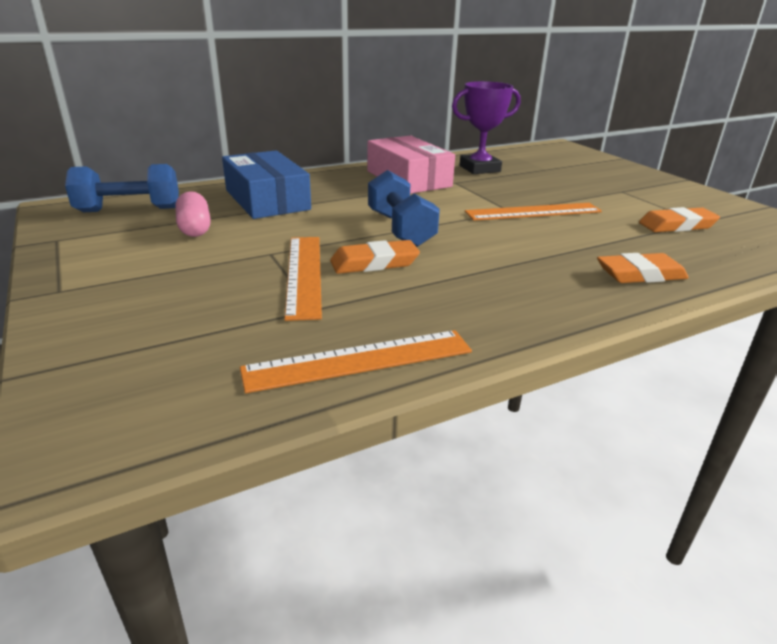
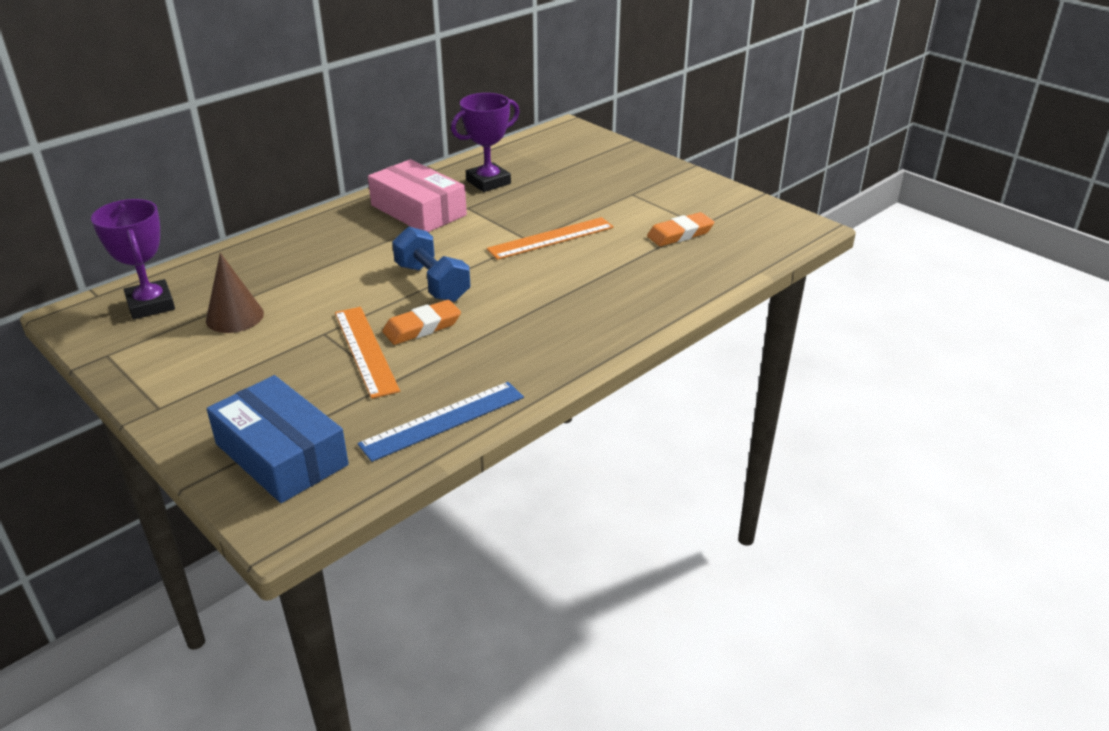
camera: 15 degrees left, 5 degrees up
(129, 210) = (151, 305): blue dumbbell -> purple trophy
(195, 228) = (235, 317): pink capsule -> brown cone
(267, 200) = (285, 266): blue box -> blue box (281, 454)
(359, 360) = (443, 420): orange ruler -> blue ruler
(640, 274) = (646, 299): orange eraser -> none

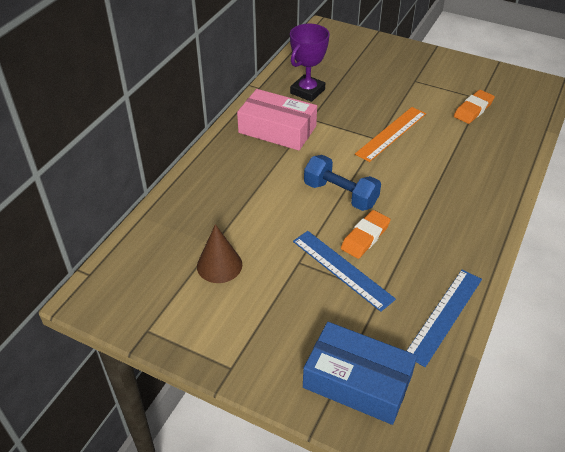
camera: 20 degrees left, 10 degrees up
(151, 305) = (142, 272): purple trophy -> none
(365, 350) = (342, 269): orange ruler -> blue ruler

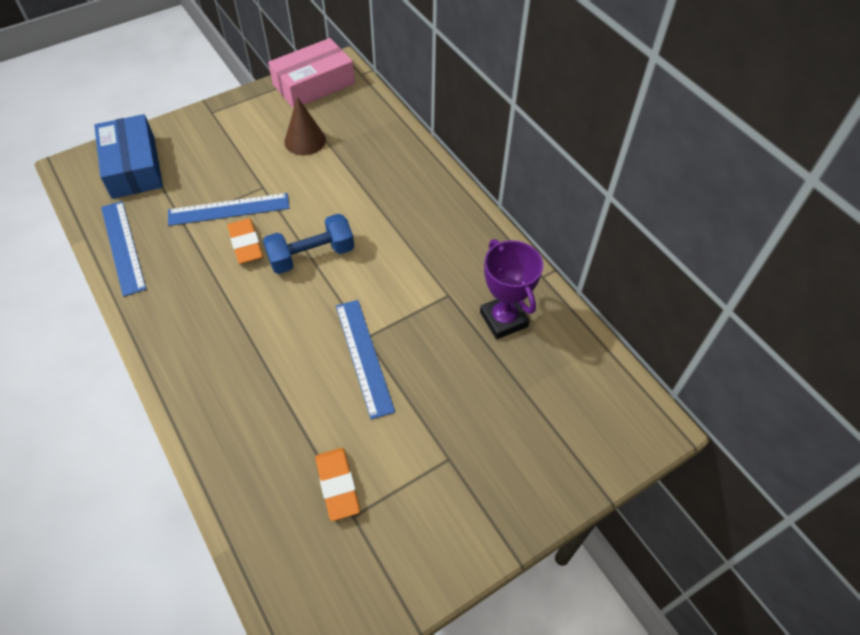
camera: 120 degrees right, 10 degrees up
(277, 129) = (450, 256): pink box -> pink box (313, 84)
(357, 381) = (133, 166): blue box -> blue box turned 75 degrees counterclockwise
(391, 133) = (364, 357): orange ruler -> blue ruler

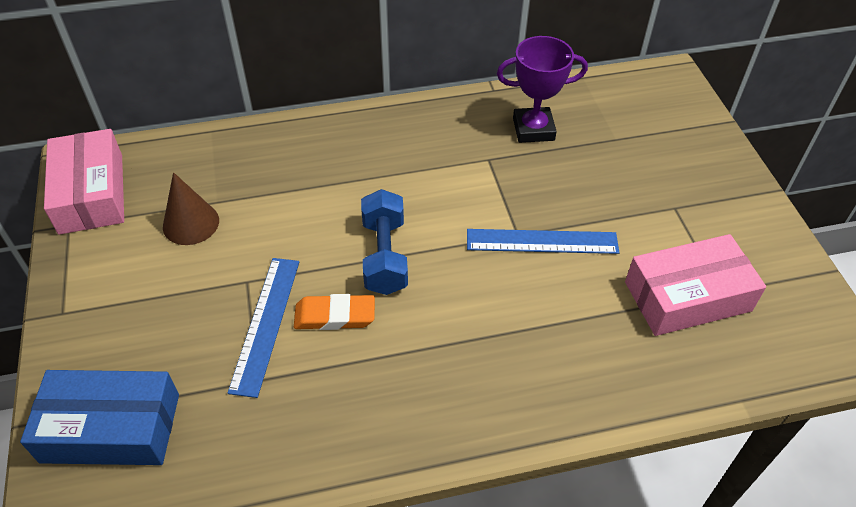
camera: 70 degrees left, 5 degrees down
(123, 247) = (268, 460): blue ruler -> none
(337, 485) = (687, 296): orange eraser -> pink box

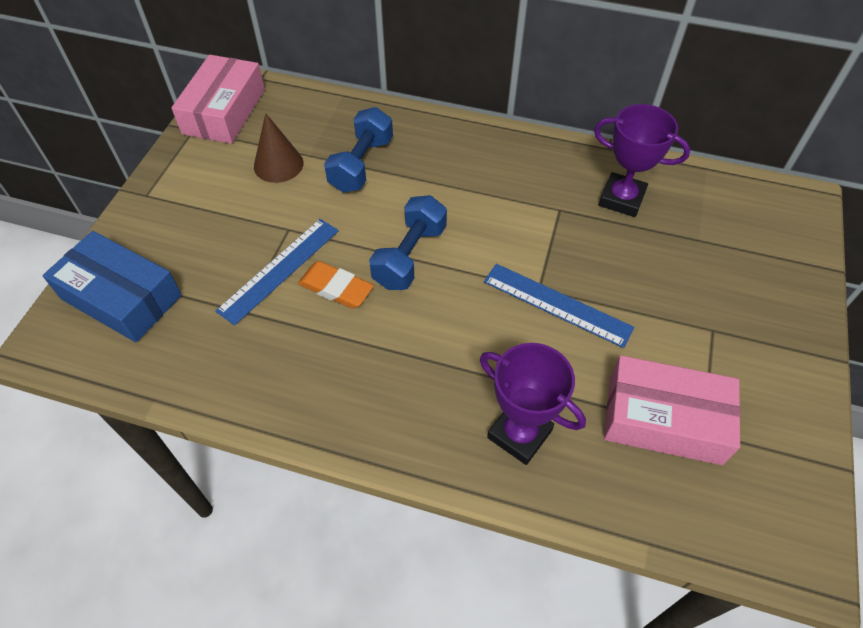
camera: 30 degrees right, 5 degrees up
(277, 190) = (361, 165): none -> blue dumbbell
(586, 365) = (519, 434): none -> purple trophy

